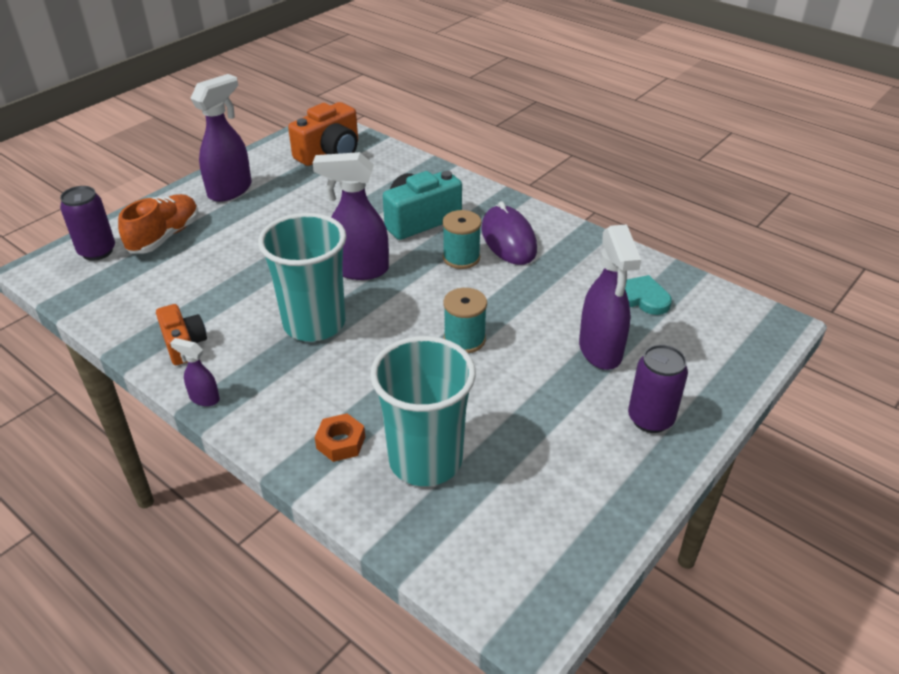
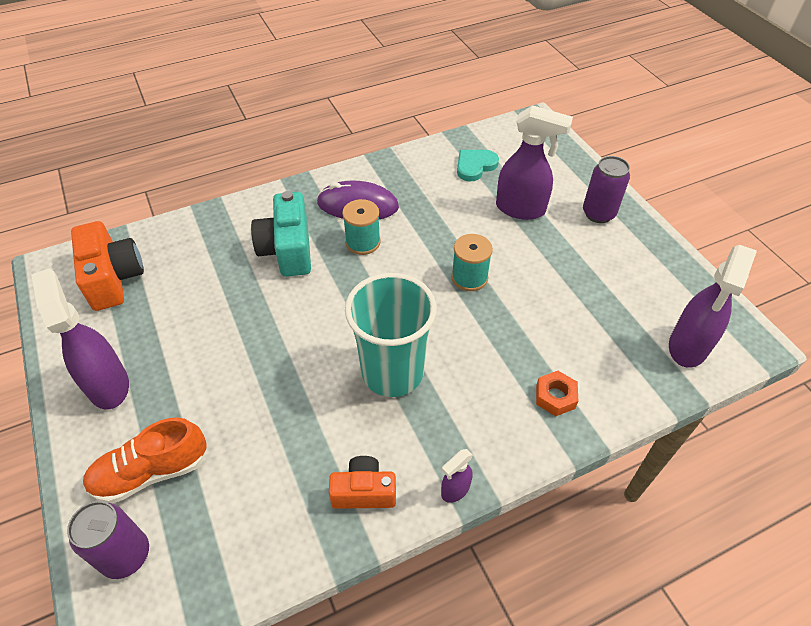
camera: 65 degrees left, 10 degrees up
(165, 236) = (151, 472): orange shoe -> orange shoe turned 75 degrees counterclockwise
(359, 270) = (333, 315): purple spray bottle -> purple spray bottle (688, 347)
(425, 460) = (594, 347): turquoise cup -> none

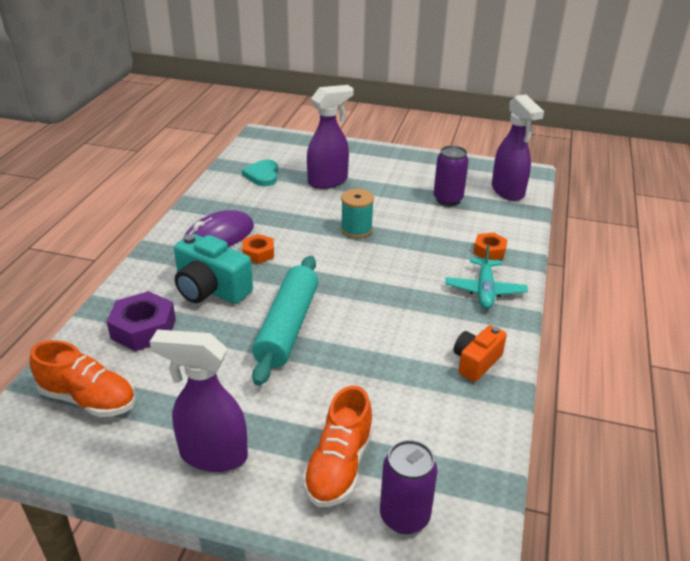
camera: 50 degrees left, 15 degrees down
(113, 278) = (88, 399): orange camera -> orange shoe
(208, 249) = (143, 328): none -> purple nut
(286, 327) = (287, 327): none -> turquoise rolling pin
(363, 242) = (258, 253): turquoise spool -> orange nut
(392, 372) = (393, 300): turquoise cup -> none
(455, 490) = (514, 323): purple spray bottle -> none
(483, 432) = (485, 290): none -> turquoise plane
(598, 214) = (373, 160): purple can -> purple can (448, 199)

